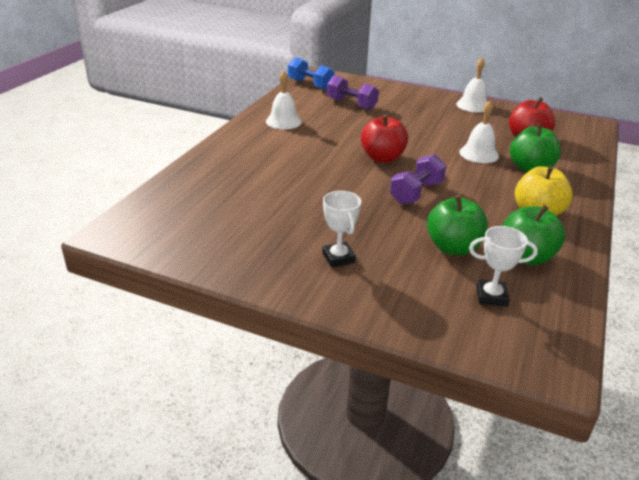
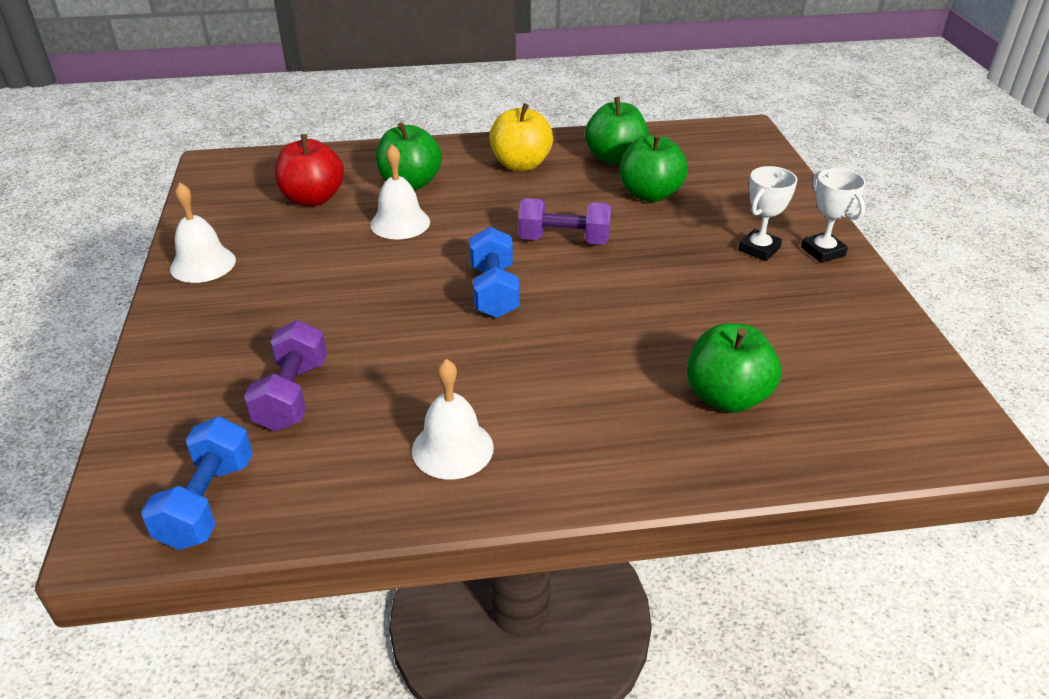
camera: 120 degrees left, 5 degrees up
(231, 183) = (726, 397): none -> green apple
(382, 158) = (494, 291): red apple -> blue dumbbell
(491, 296) = (700, 163): white trophy -> white trophy (823, 251)

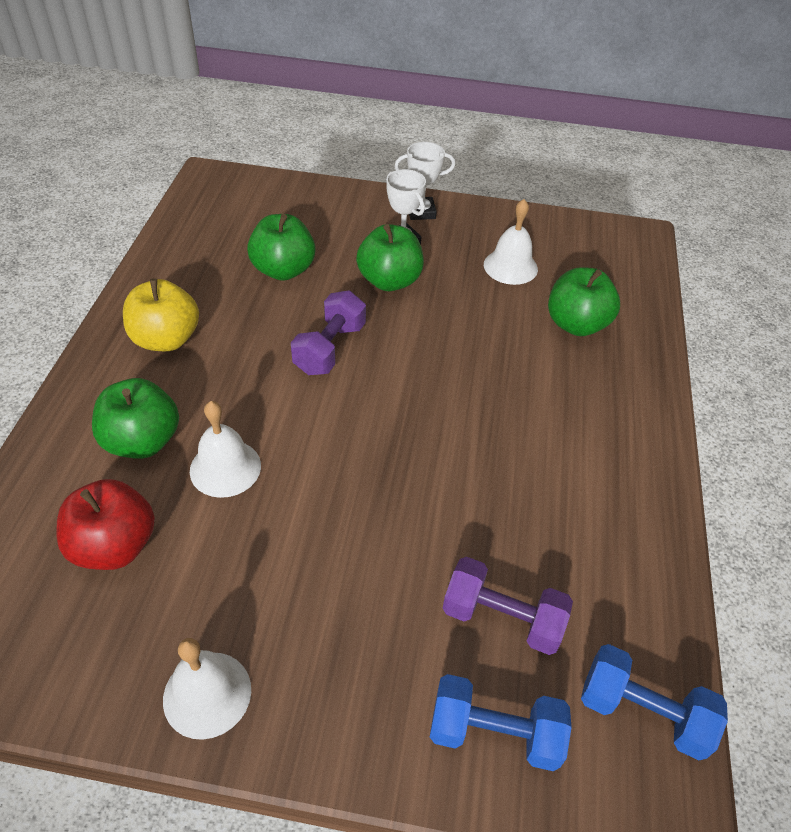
camera: 75 degrees left, 10 degrees up
(452, 448) = (602, 502): white bell -> white bell (510, 266)
(494, 291) = (391, 420): blue dumbbell -> blue dumbbell (494, 733)
(615, 158) = (202, 270): green apple -> green apple (389, 281)

